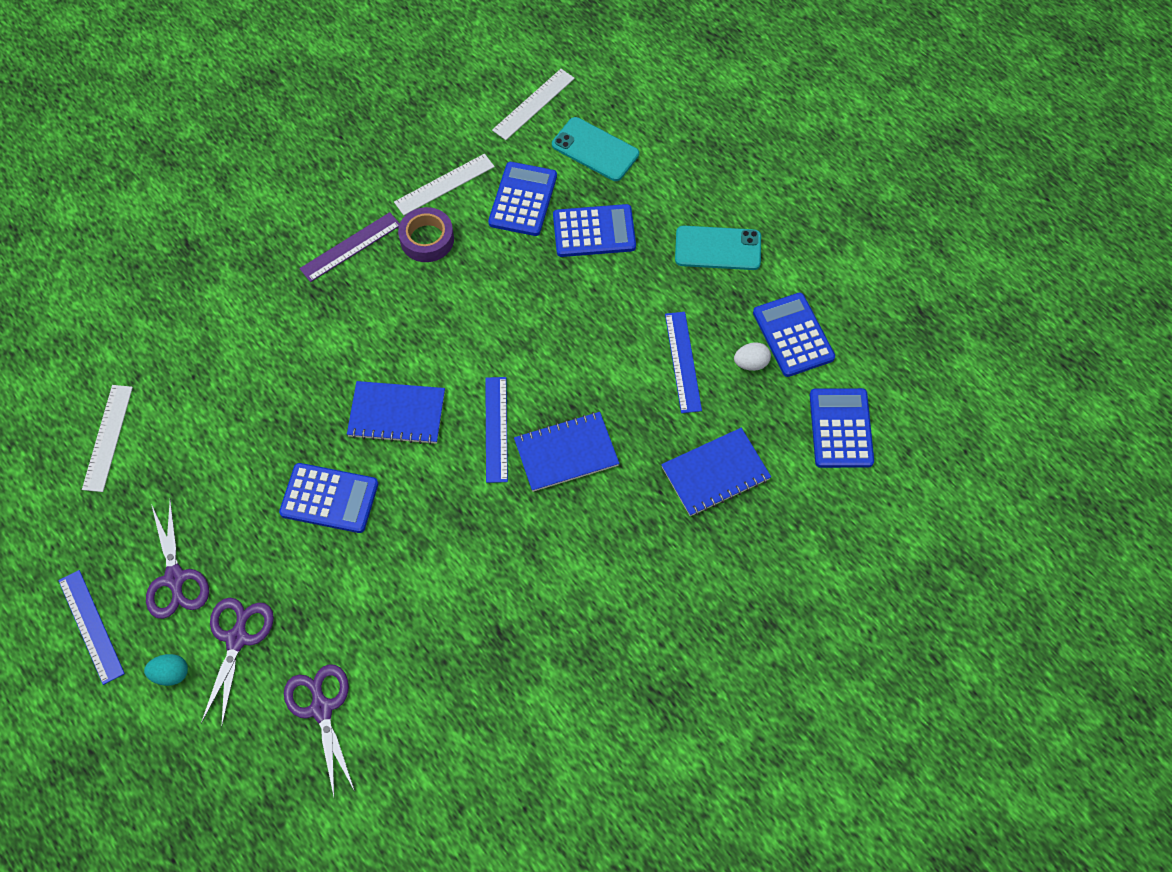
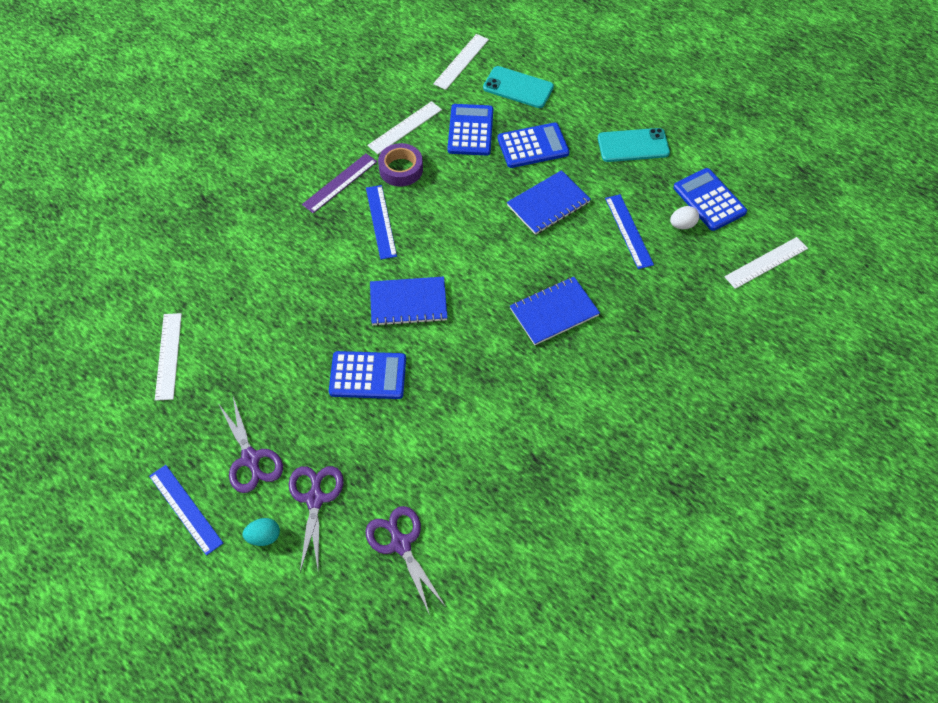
camera: 10 degrees left, 5 degrees down
(496, 429) = (492, 302): blue ruler -> blue ruler (381, 221)
(715, 473) = (677, 310): blue notebook -> blue notebook (548, 204)
(840, 428) = (766, 262): blue calculator -> white ruler

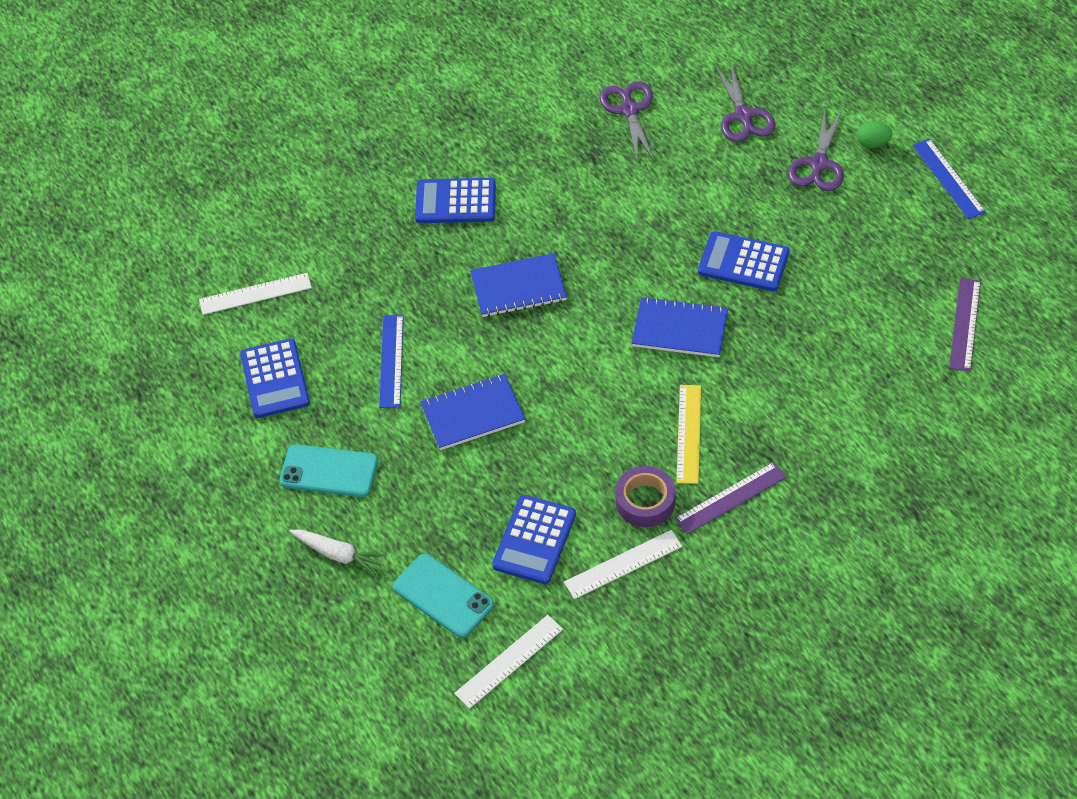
camera: 160 degrees left, 5 degrees down
(168, 356) = (964, 324): white ruler -> purple ruler
(250, 459) = (879, 209): purple scissors -> purple scissors (629, 110)
(264, 537) = (872, 143): turquoise egg -> green egg
(381, 221) = (689, 433): blue ruler -> yellow ruler
(533, 146) = (459, 498): blue calculator -> blue calculator (455, 202)
(598, 97) = (338, 554): none -> white carrot
(682, 225) = (324, 355): white egg -> none

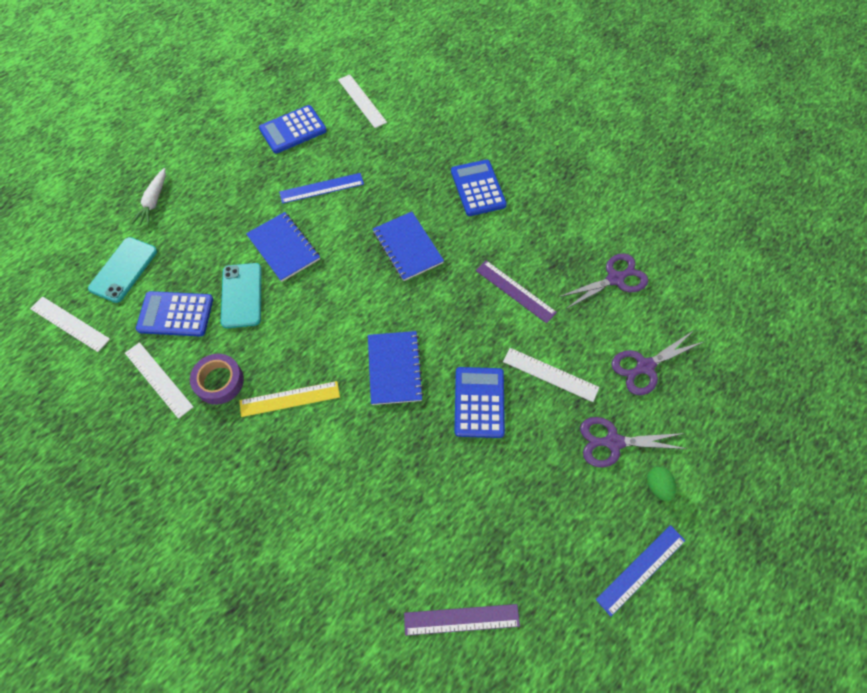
camera: 70 degrees right, 10 degrees up
(329, 471) = (221, 178): turquoise phone -> turquoise phone (241, 295)
(729, 195) = (550, 374): none -> white ruler
(731, 498) = (229, 445): purple ruler -> purple ruler (515, 291)

